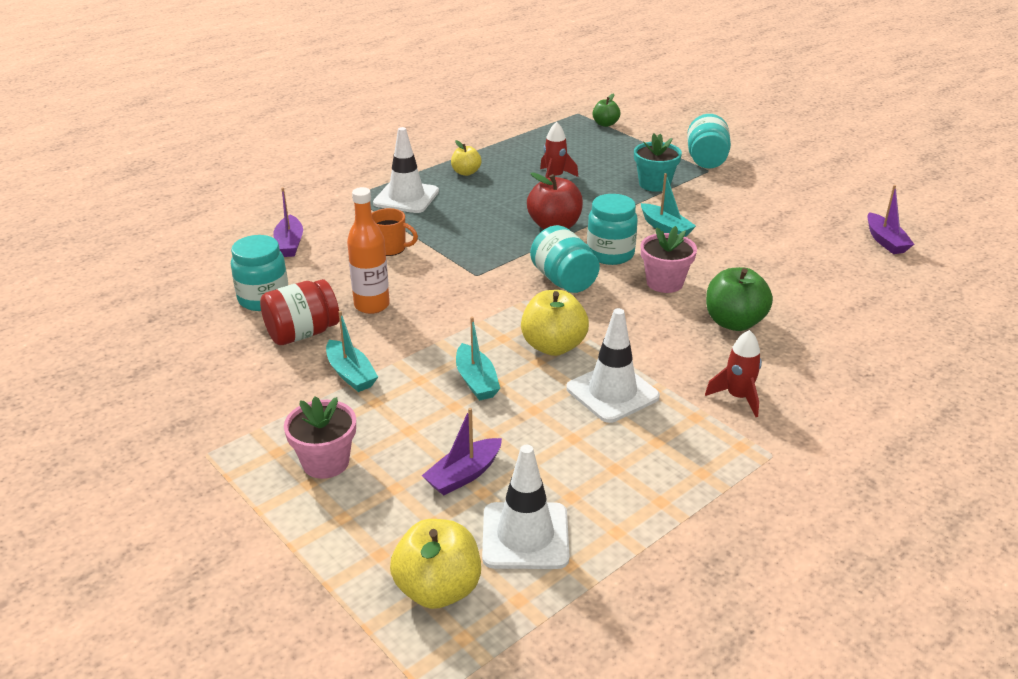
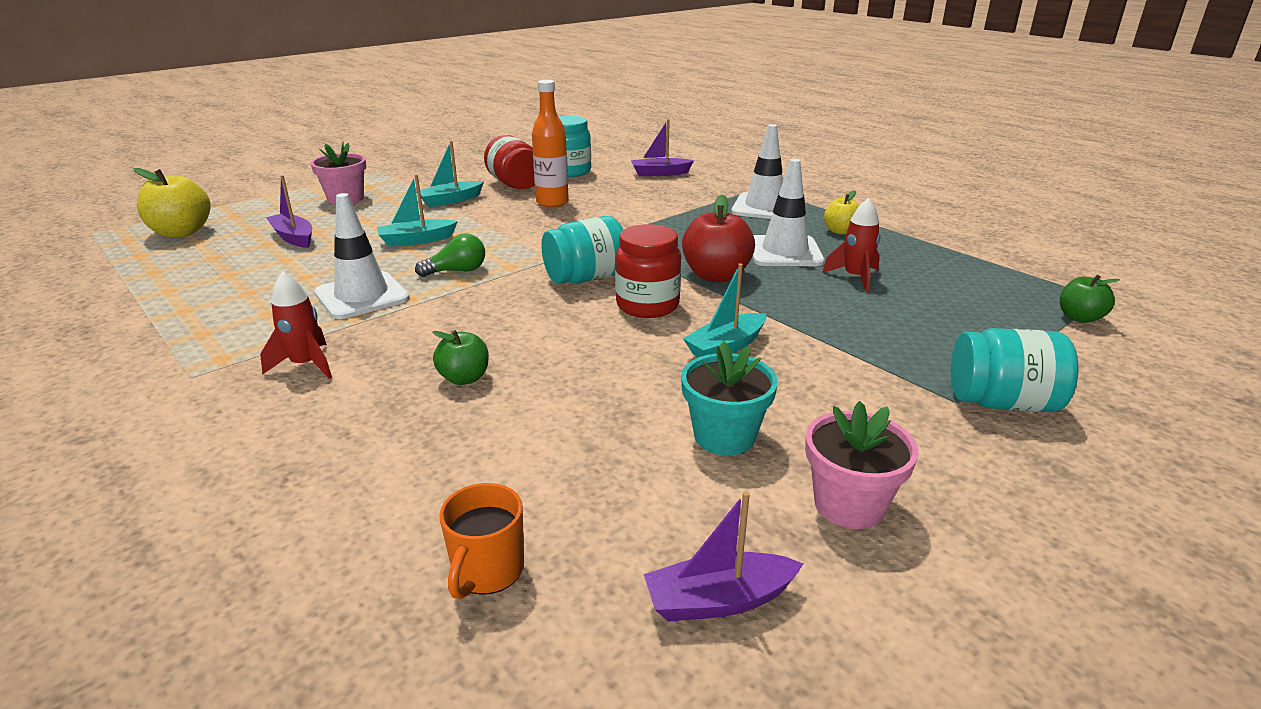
camera: 90 degrees right, 5 degrees down
(391, 248) = (654, 205): orange mug -> orange mug (487, 571)
(525, 536) = (202, 257): white traffic cone -> white traffic cone (784, 252)
(553, 346) = (457, 271): yellow apple -> green light bulb
(610, 254) = (647, 305): turquoise jar -> red jar
(654, 184) = (871, 347): turquoise flower pot -> turquoise flower pot (724, 436)
(664, 283) = (573, 336): pink flower pot -> pink flower pot (849, 505)
(734, 322) = (464, 378): green apple -> green apple, size x0.59

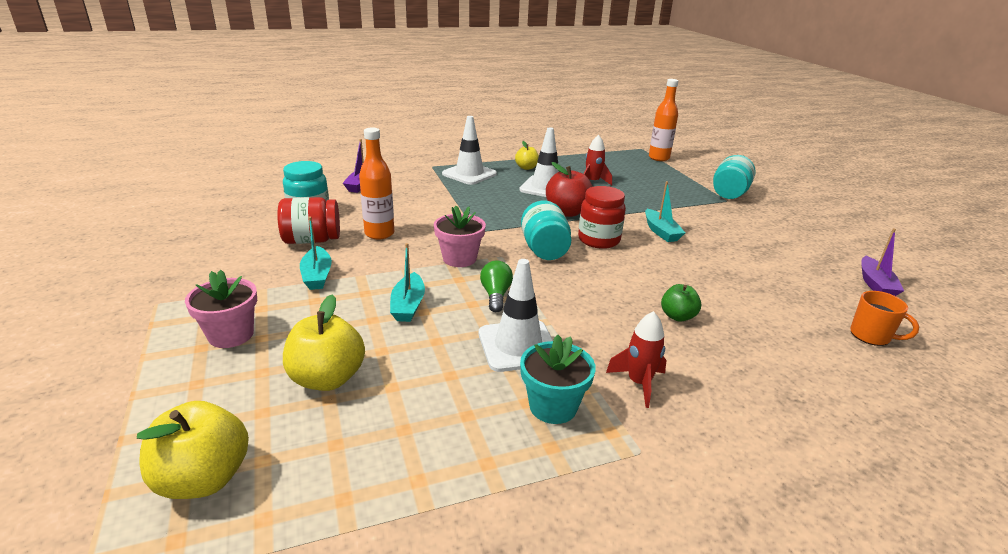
camera: 70 degrees left, 0 degrees up
(293, 238) = (327, 378): purple boat -> yellow apple
(724, 436) = (752, 254): turquoise flower pot -> turquoise flower pot (553, 406)
(849, 505) = (806, 243): pink flower pot -> pink flower pot (459, 259)
(1079, 318) = (659, 158): green apple -> orange bottle

